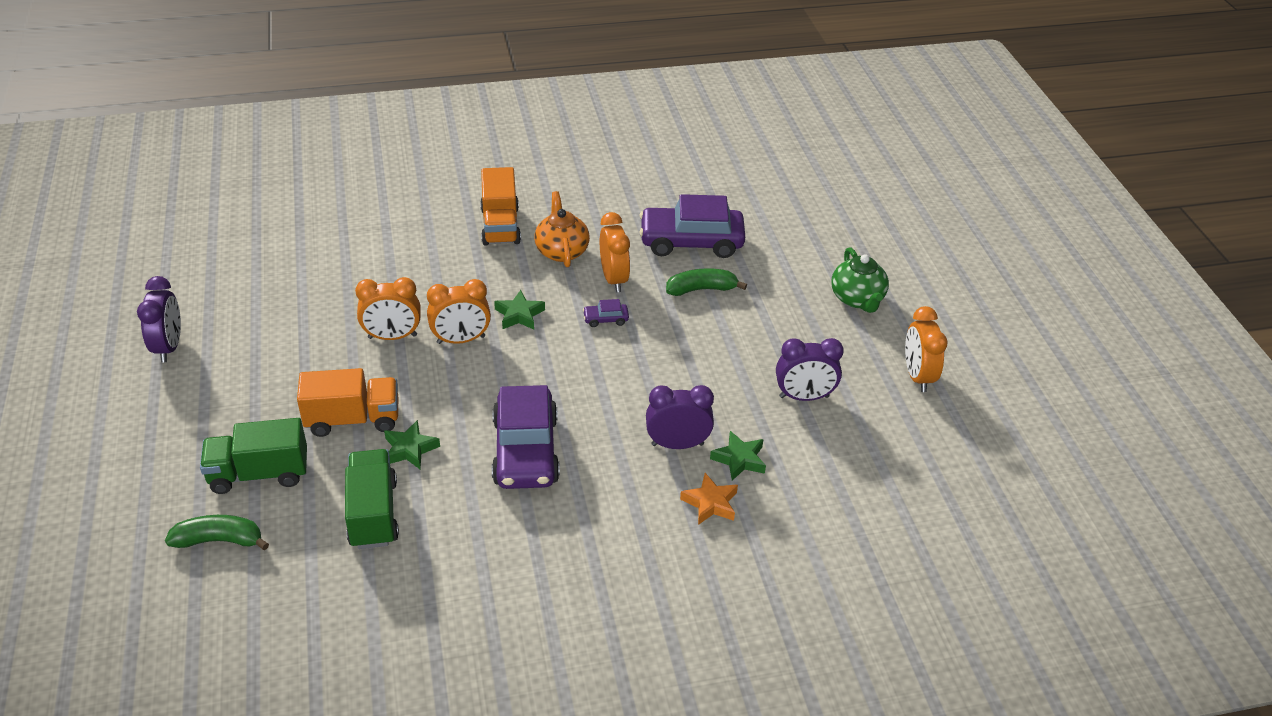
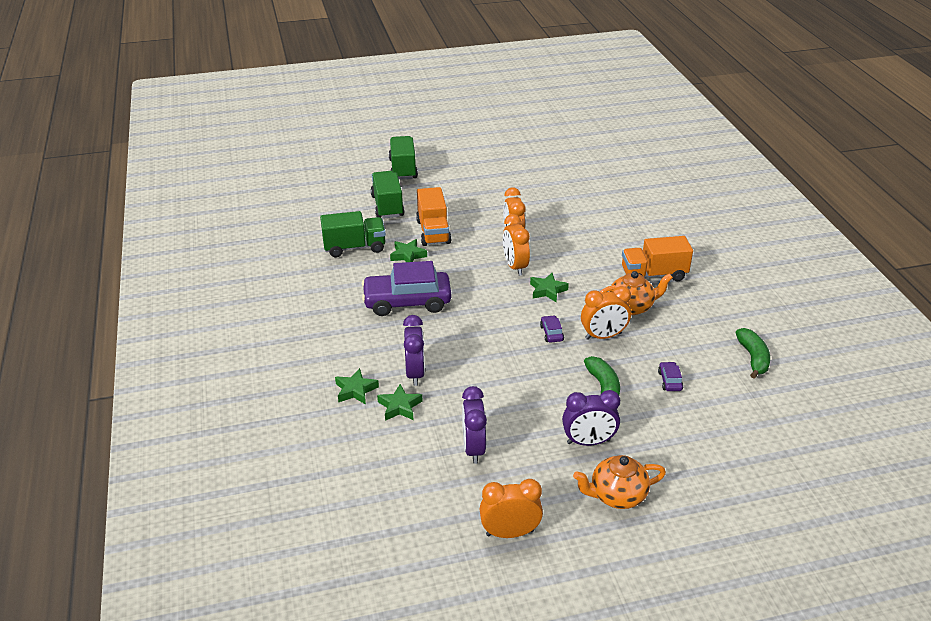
camera: 90 degrees right, 5 degrees down
(142, 453) = (403, 169): none -> green truck
(169, 347) = (490, 163): purple clock -> purple clock (588, 442)
(219, 540) = (338, 201): green banana -> green banana (753, 358)
(691, 242) = (669, 381): purple car -> purple car, size x0.40
(710, 503) = (355, 390): orange star -> green star
(857, 299) = (617, 495): green teapot -> orange teapot

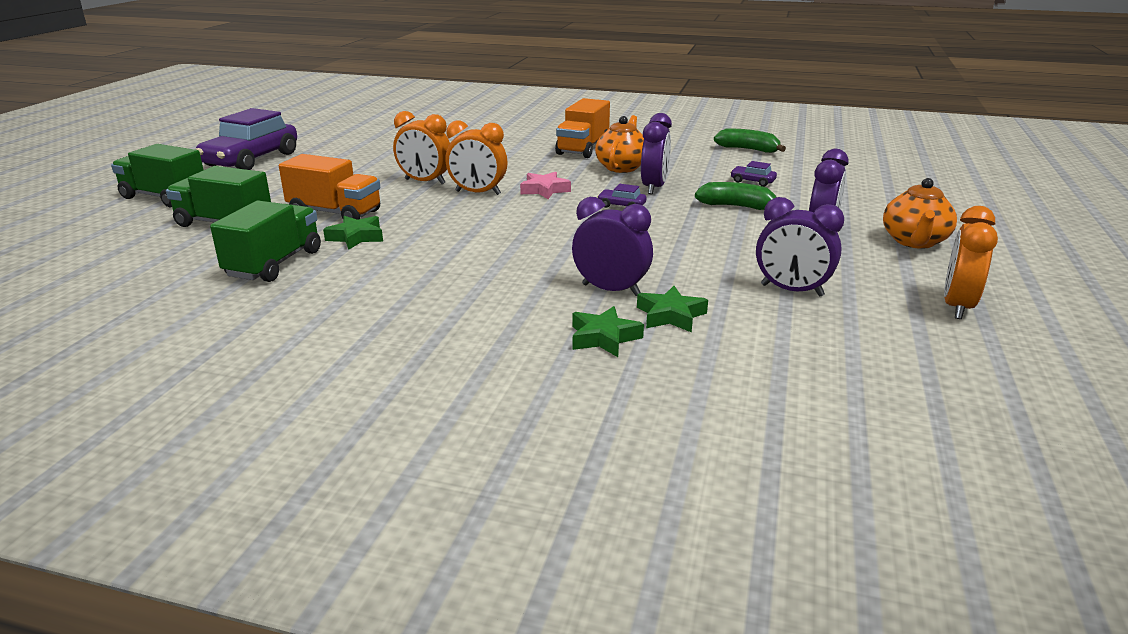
camera: 60 degrees left, 10 degrees down
(407, 302) = (454, 260): purple car -> purple car (251, 160)
(547, 290) = (544, 190): green star -> pink star
(603, 336) = (654, 187): orange clock -> purple clock

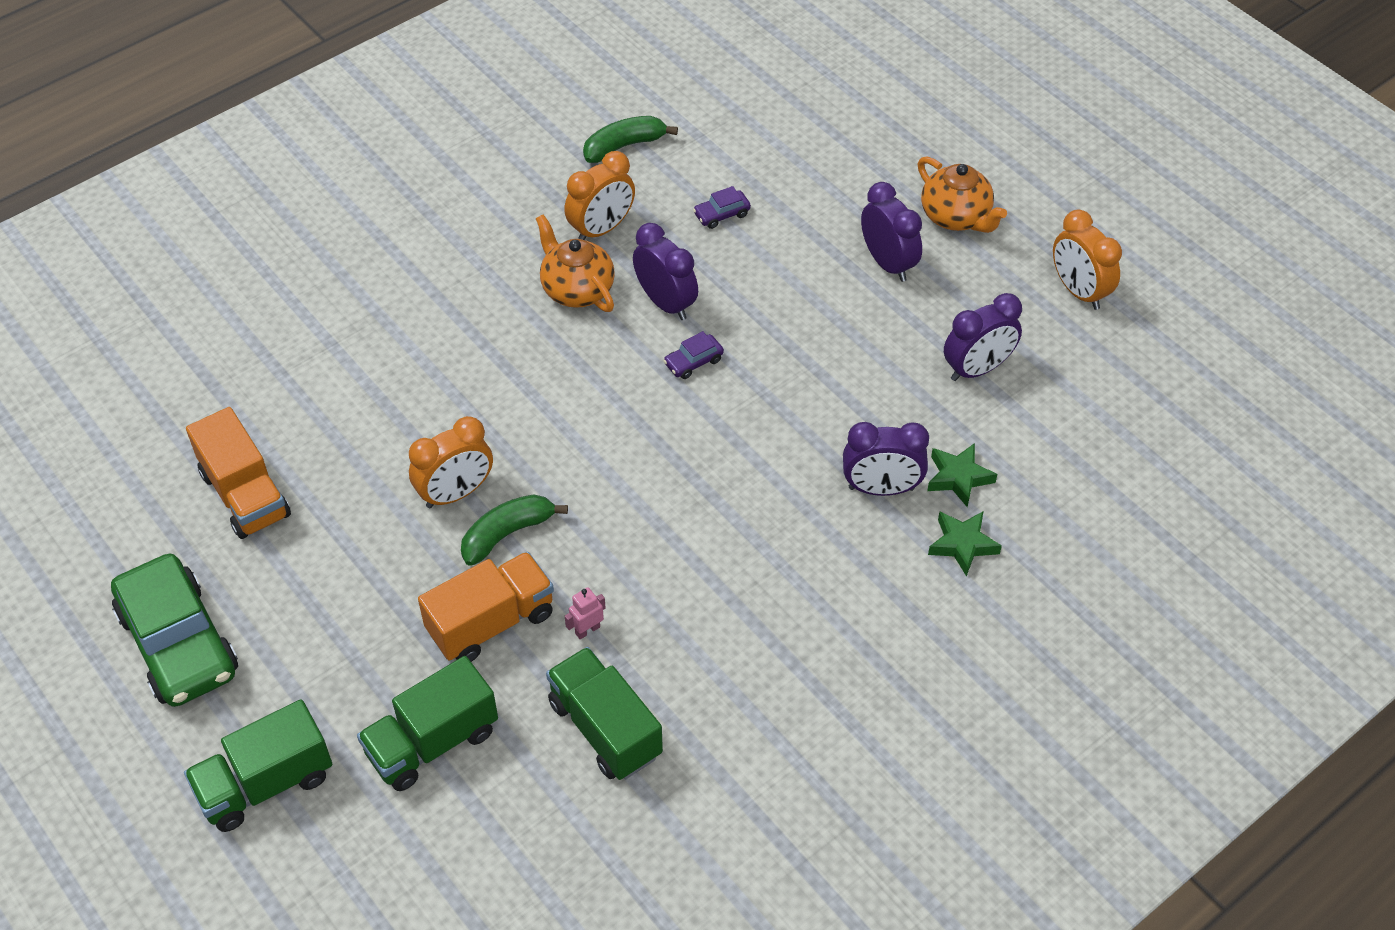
camera: 55 degrees left, 25 degrees up
(251, 160) = (179, 643): purple car -> green car
(356, 237) = (587, 630): green star -> pink robot
(478, 193) = (542, 462): orange clock -> orange clock (601, 229)
(544, 190) = (588, 398): pink star -> none
(583, 149) = (476, 284): orange truck -> orange truck (245, 495)
(611, 290) = (881, 489): purple clock -> purple clock turned 150 degrees counterclockwise
(736, 206) = (776, 275): green banana -> green banana (507, 534)

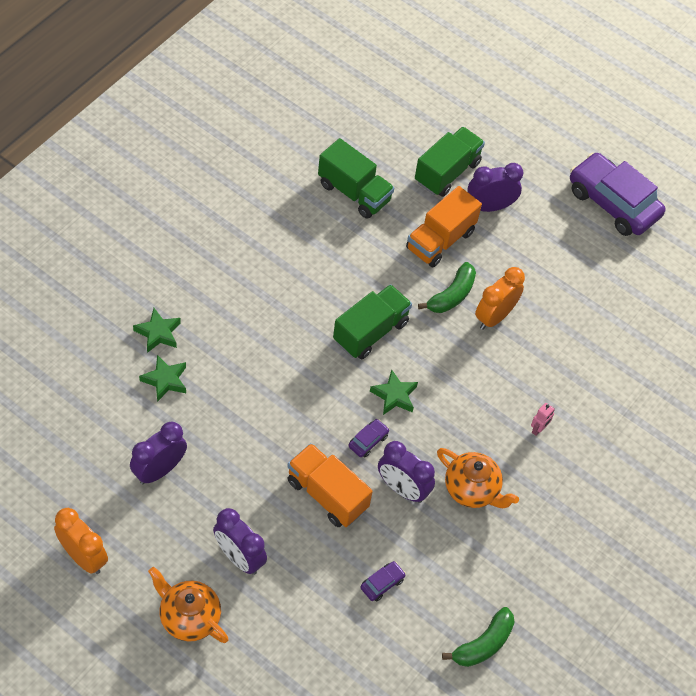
camera: 160 degrees right, 5 degrees up
(179, 643) = (613, 203): green car -> purple car
(245, 495) = (624, 295): orange truck -> orange truck (327, 494)
(265, 784) = (526, 140): green truck -> green truck (370, 332)
(587, 630) = (382, 244): pink robot -> pink robot (538, 429)
(601, 229) = (472, 550): orange clock -> none
(640, 410) = (394, 396): none -> green star
(881, 489) = (217, 364): purple clock -> purple clock (489, 206)

